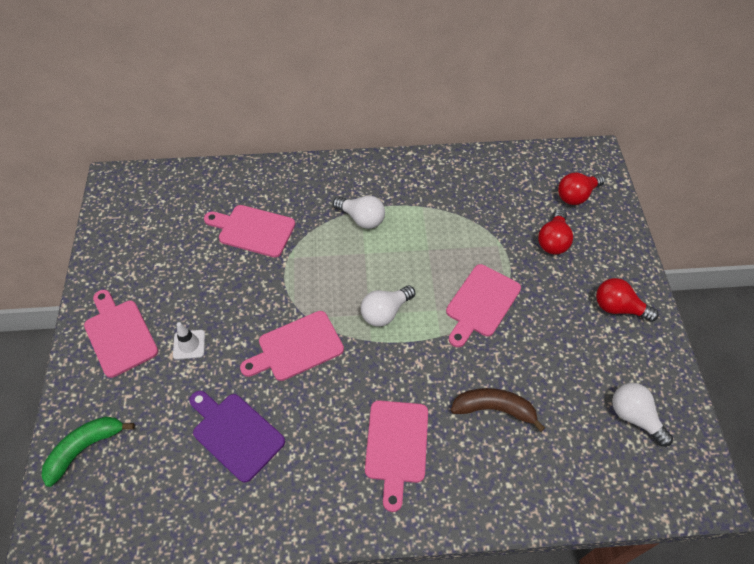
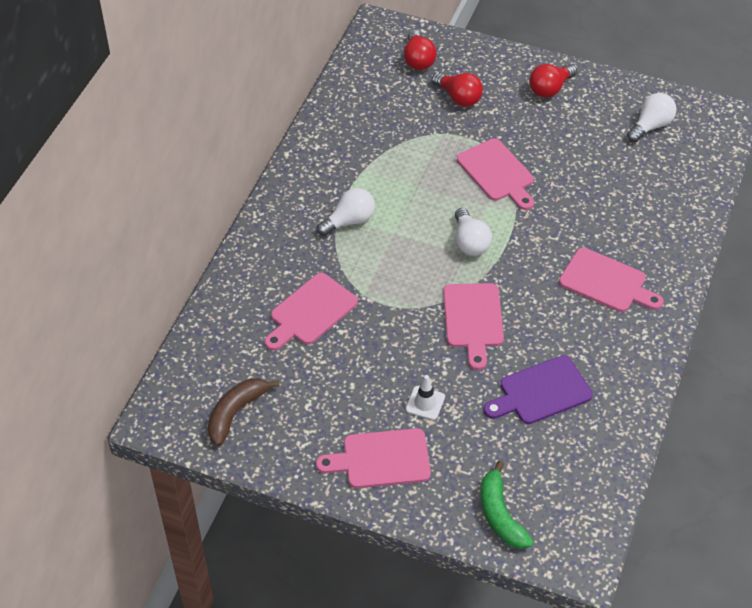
camera: 65 degrees left, 5 degrees down
(494, 409) = (603, 206): brown banana -> brown banana (235, 413)
(634, 417) = (651, 126): white light bulb -> white light bulb turned 150 degrees clockwise

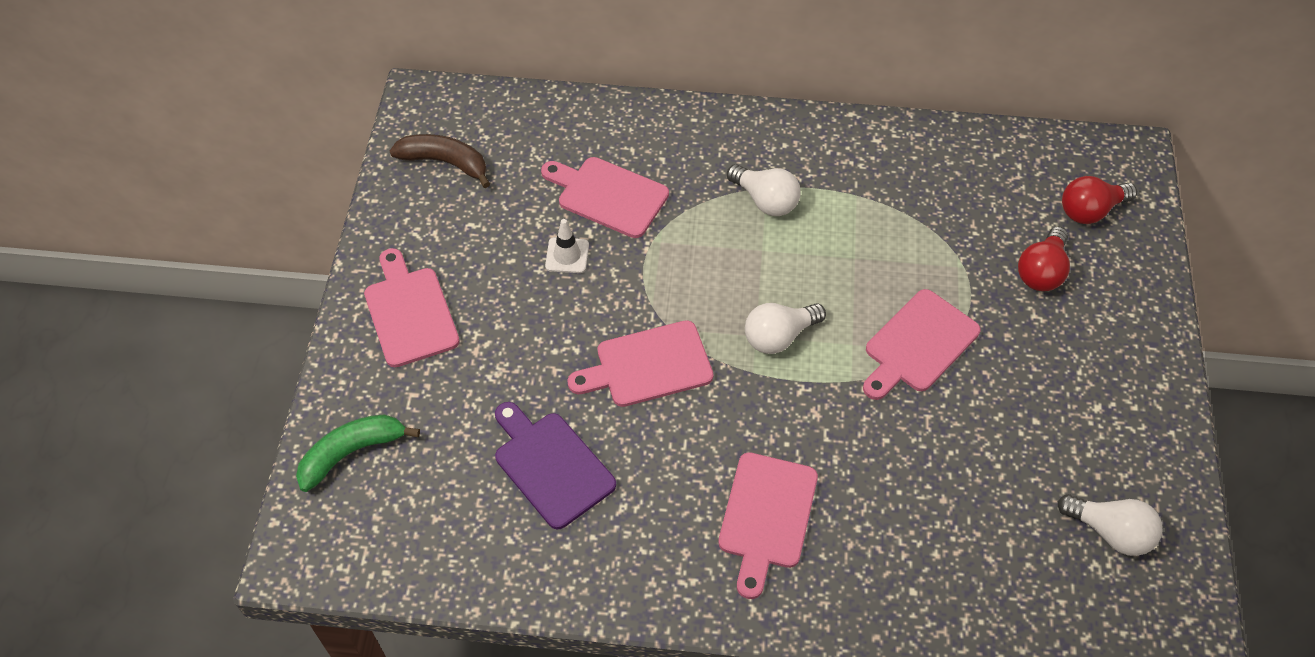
camera: 75 degrees right, 5 degrees up
(425, 403) = (502, 339): white traffic cone -> white traffic cone (567, 255)
(550, 89) = (1119, 380): red light bulb -> none

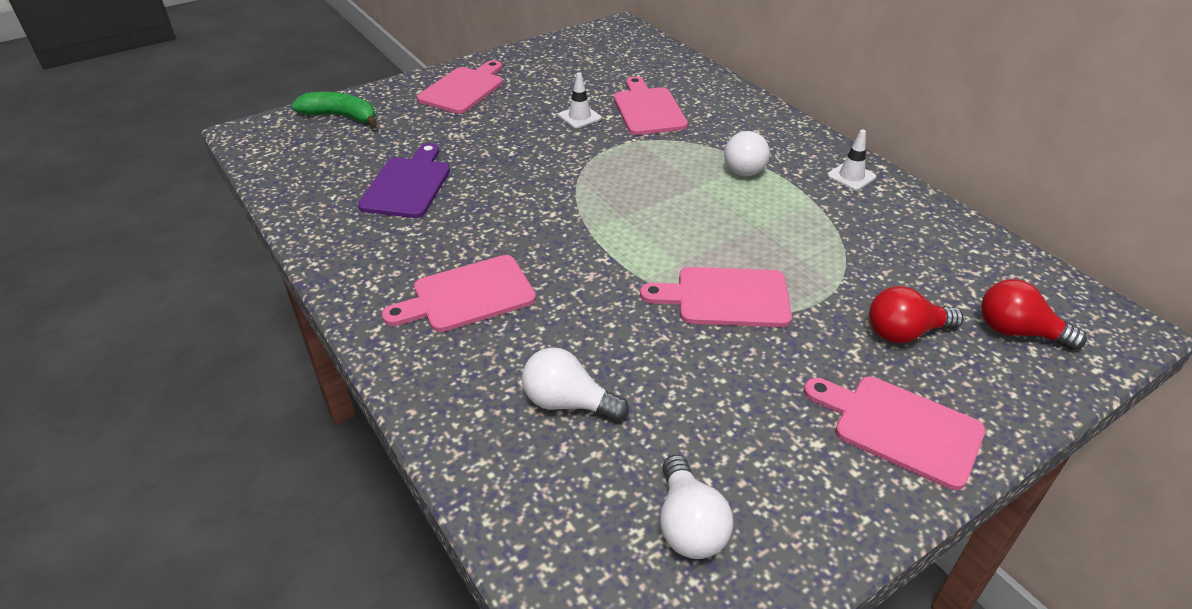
camera: 50 degrees right, 15 degrees down
(445, 162) = (586, 52): brown banana -> none
(648, 366) = (534, 184): pink cutting board -> pink cutting board (900, 428)
(779, 336) = (635, 226): white light bulb -> white light bulb (568, 403)
(846, 144) = (851, 176): none -> white traffic cone

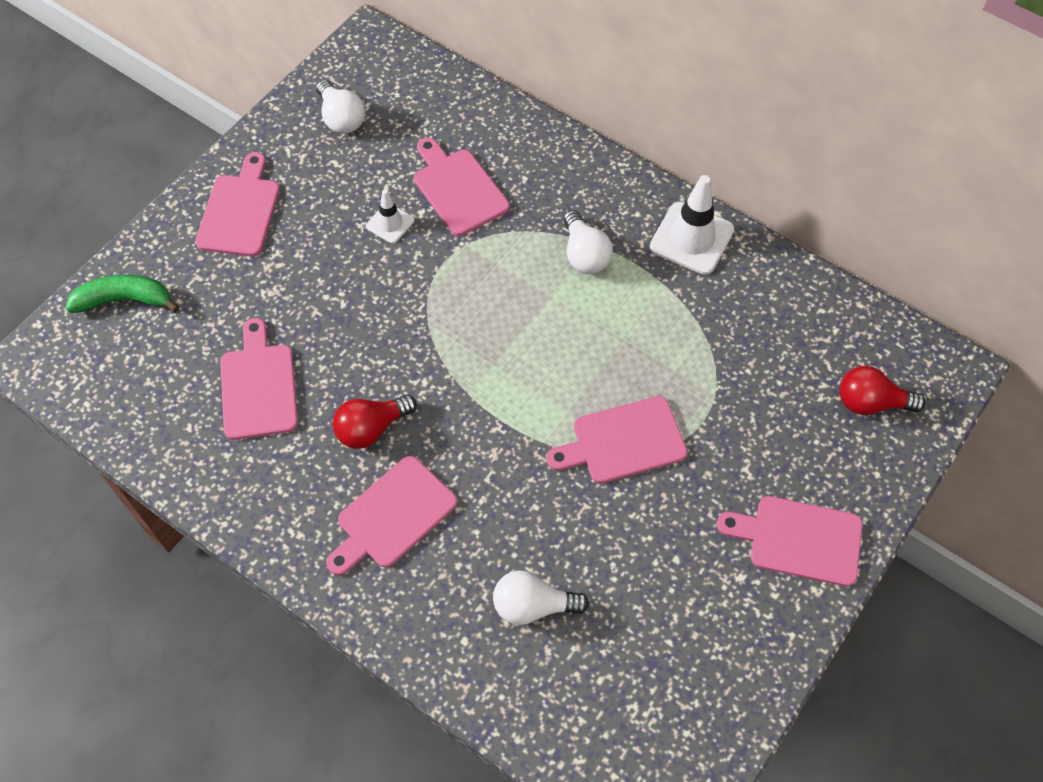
camera: 20 degrees left, 20 degrees up
(408, 185) = (258, 386): purple cutting board -> pink cutting board
(688, 525) = (668, 687): white light bulb -> white light bulb (341, 118)
(851, 176) = (691, 238): white traffic cone -> white traffic cone, size x1.81
(904, 333) = (782, 434): red light bulb -> red light bulb (371, 428)

